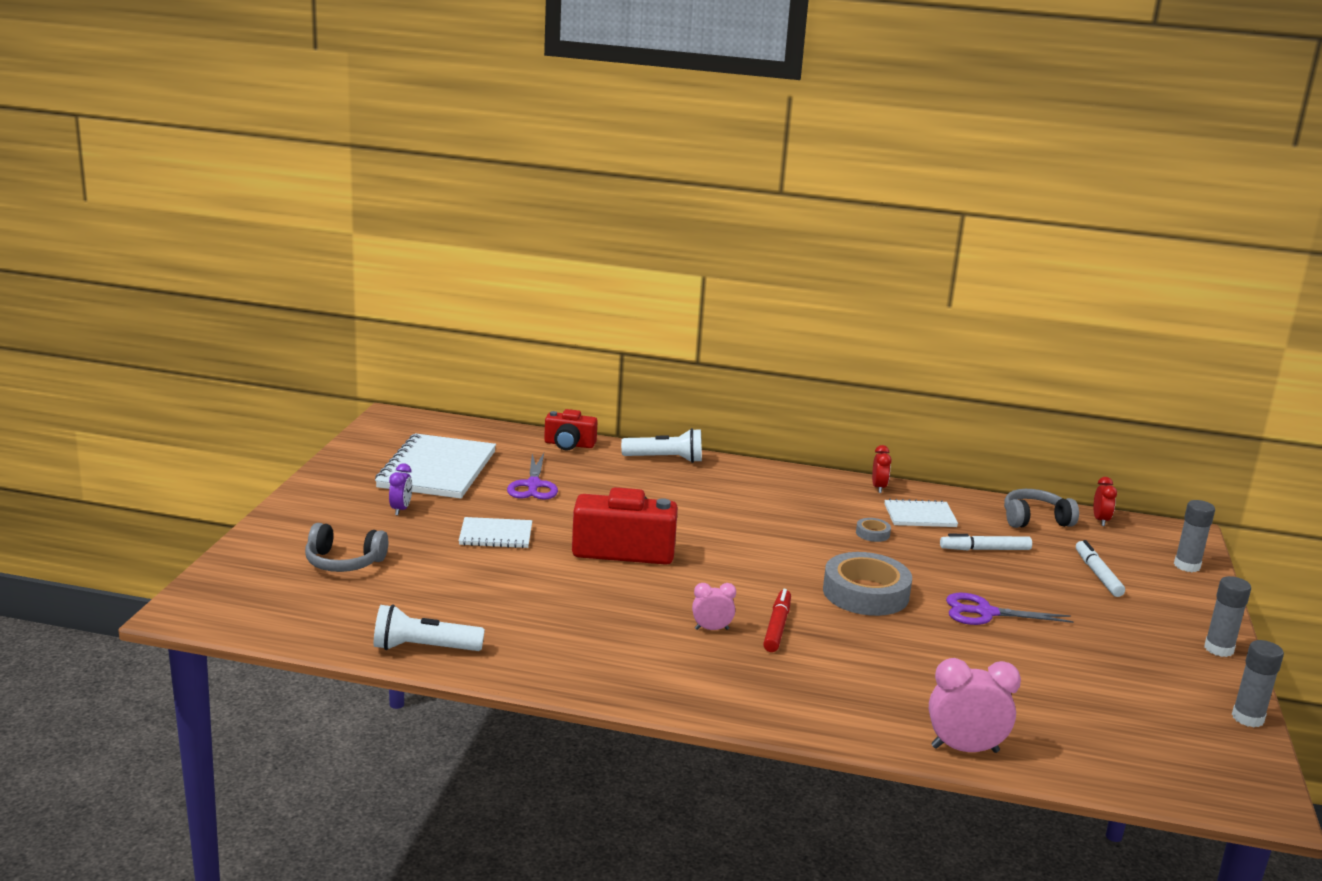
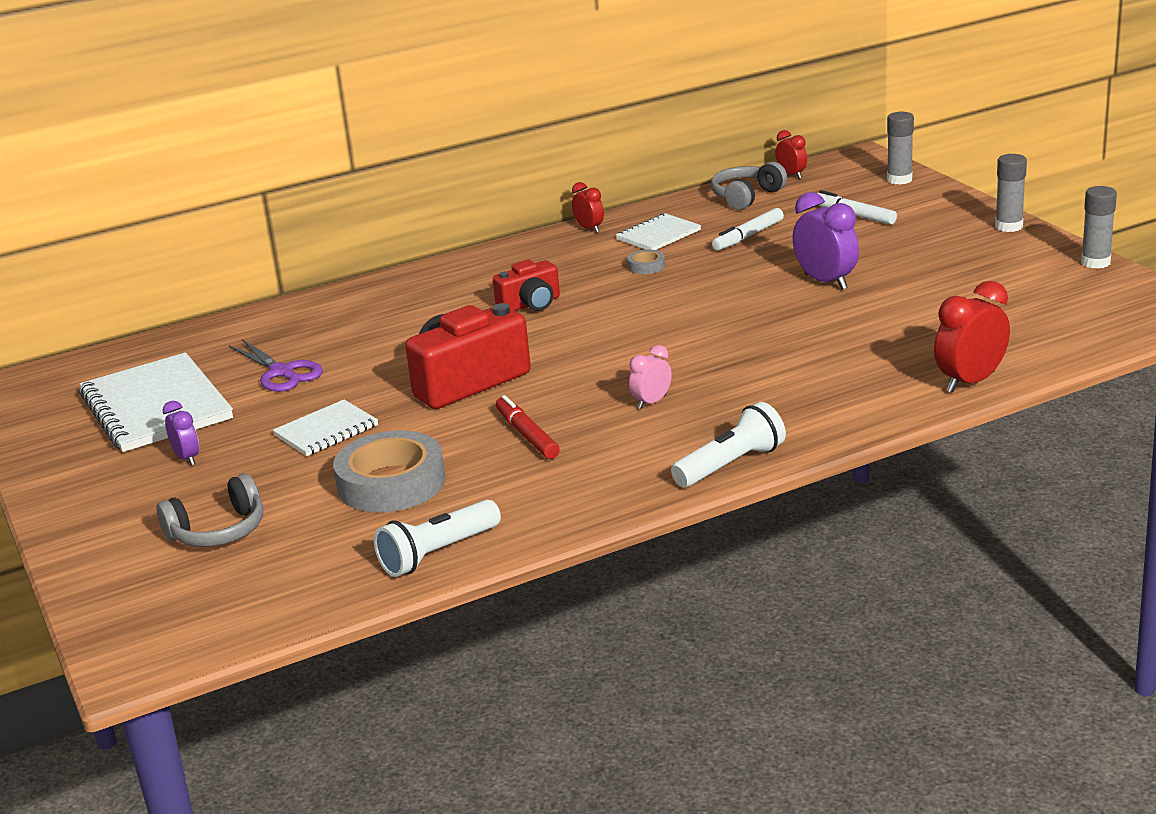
camera: 35 degrees left, 5 degrees up
(569, 444) = (250, 322): red camera -> red camera (530, 304)
(665, 459) = (366, 291): white flashlight -> white flashlight (731, 464)
(777, 627) = (698, 373): red marker -> red marker (527, 435)
(865, 593) = (719, 313): grey tape -> grey tape (391, 483)
(964, 749) = (970, 382): pink clock -> red clock
(985, 613) = (825, 282): purple scissors -> purple clock

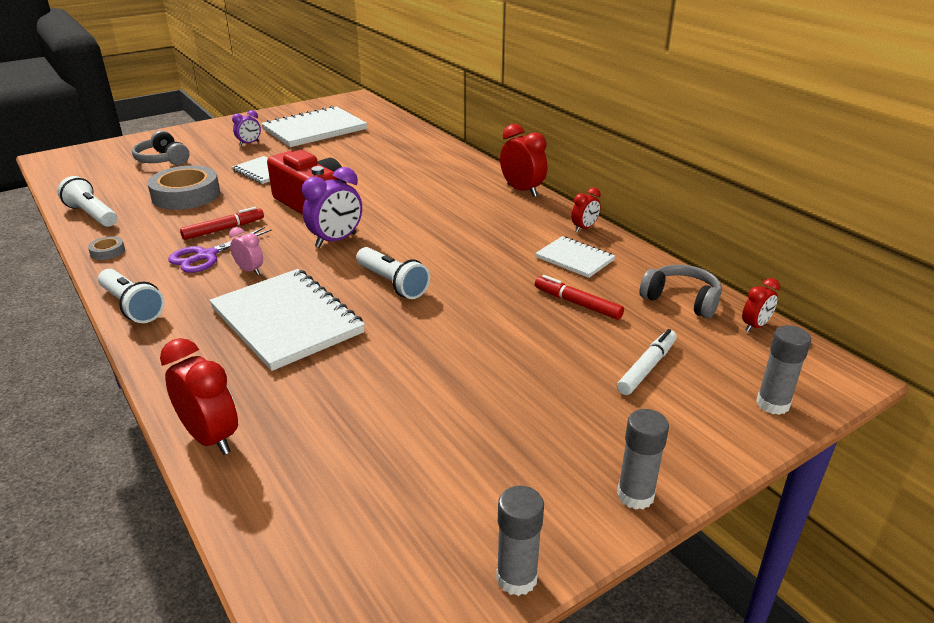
camera: 80 degrees right, 5 degrees up
(281, 372) = (346, 153): purple scissors -> purple scissors (206, 256)
(476, 257) = (522, 190): none -> red clock
(530, 304) = (433, 215): red camera -> none
(646, 266) = (505, 256): grey tape -> grey tape (107, 251)
(697, 319) = (393, 283): none -> white flashlight
(748, 236) = (577, 303): white marker -> red marker
(770, 368) = (287, 321): none -> white notebook
(825, 282) = (466, 349): purple clock -> purple clock (336, 240)

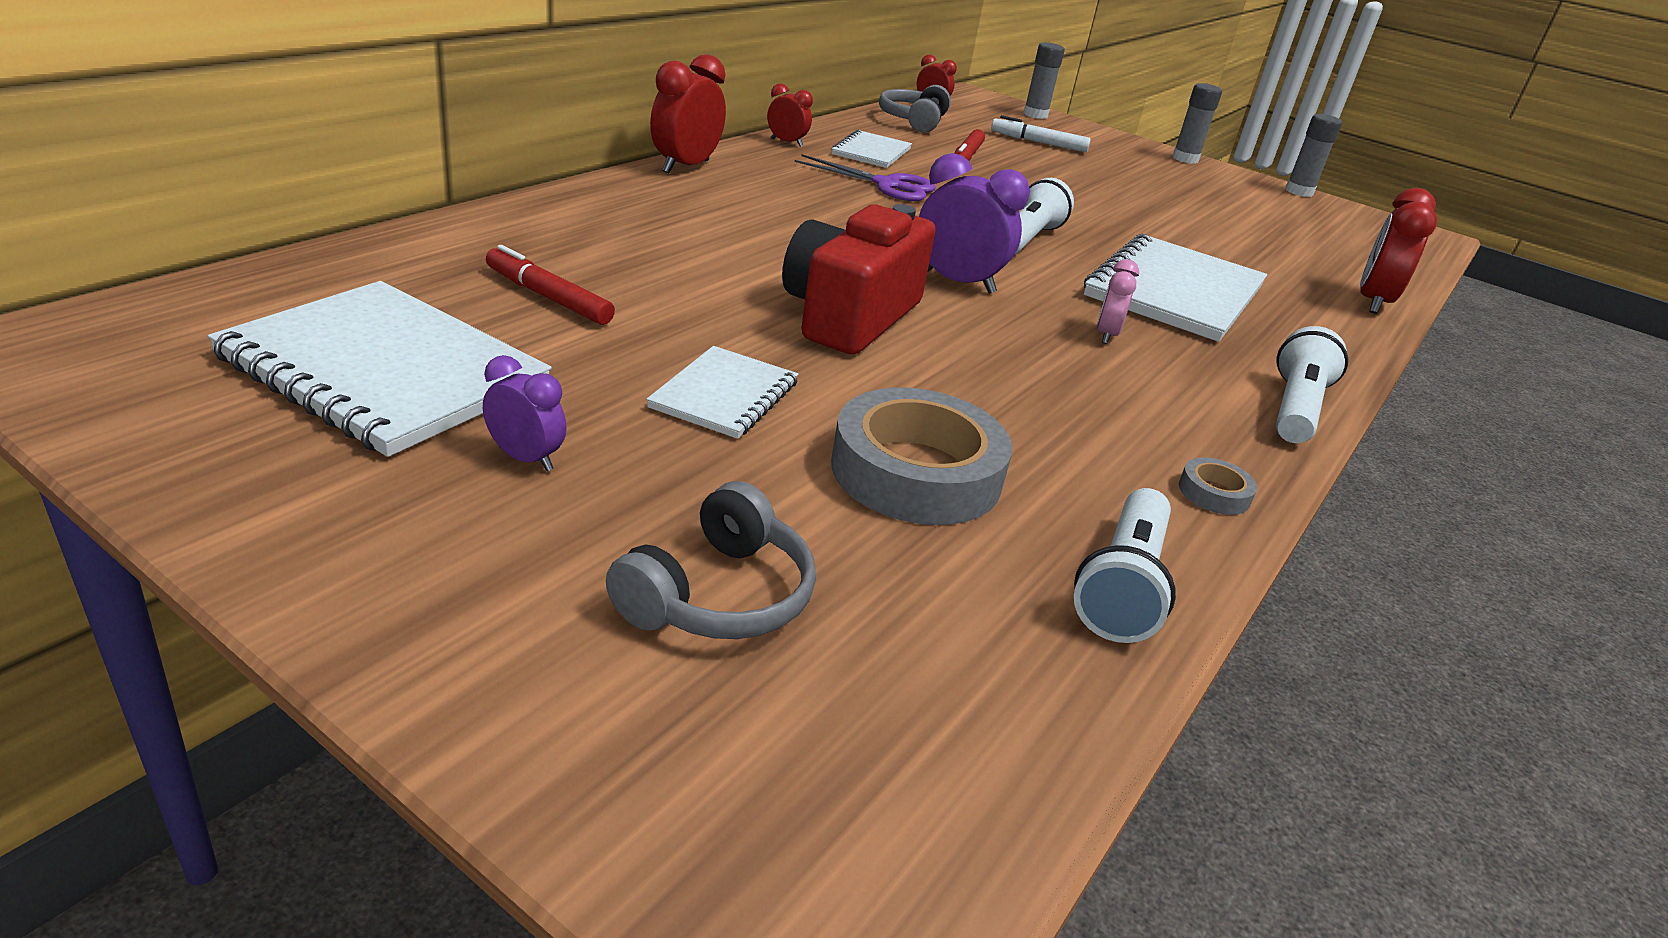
camera: 115 degrees left, 0 degrees up
(206, 256) = (1110, 381): purple scissors -> purple scissors (887, 185)
(224, 229) = (1015, 385): red marker -> red marker (548, 297)

